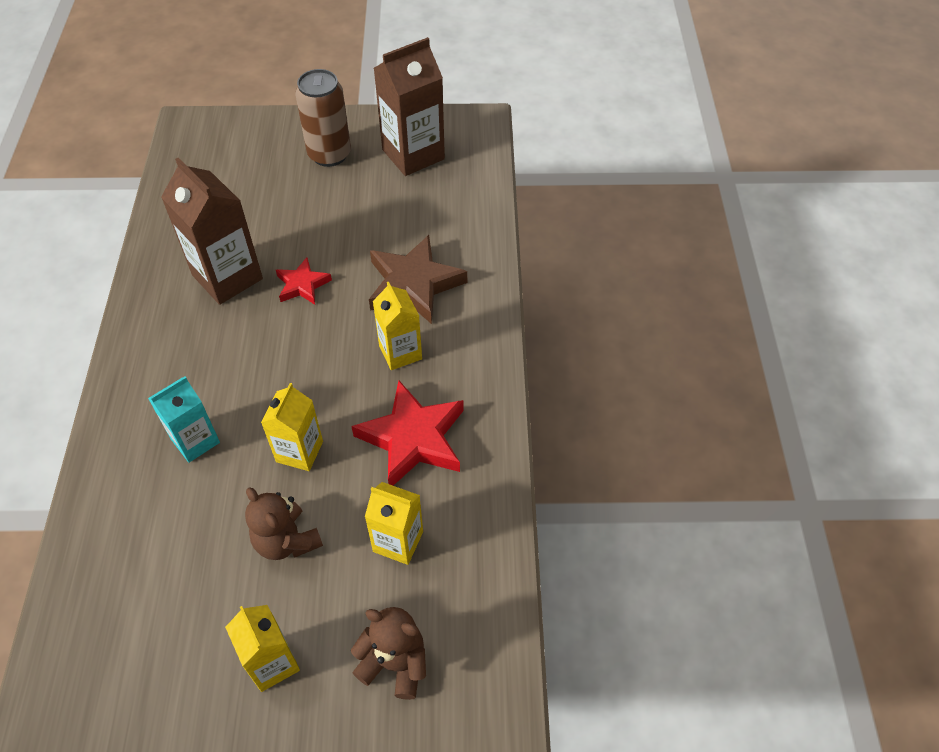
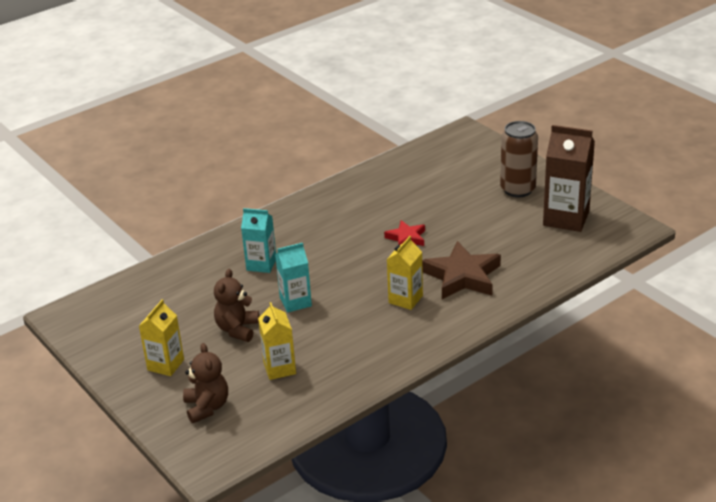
camera: 55 degrees right, 20 degrees down
(227, 277) = (377, 210): brown carton -> none
(299, 451) = (295, 302): yellow carton -> turquoise carton
(413, 438) = (352, 337): red star -> none

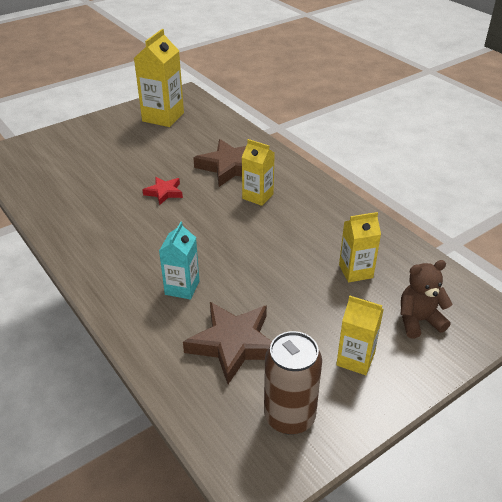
camera: 90 degrees left, 5 degrees up
(192, 297) = (234, 344): none -> brown star
(237, 329) = (295, 303): brown teddy bear -> none
(295, 302) = (253, 262): turquoise carton -> none
(517, 189) = (111, 134): brown can -> brown can (289, 416)
(566, 218) = (163, 117): brown carton -> yellow carton

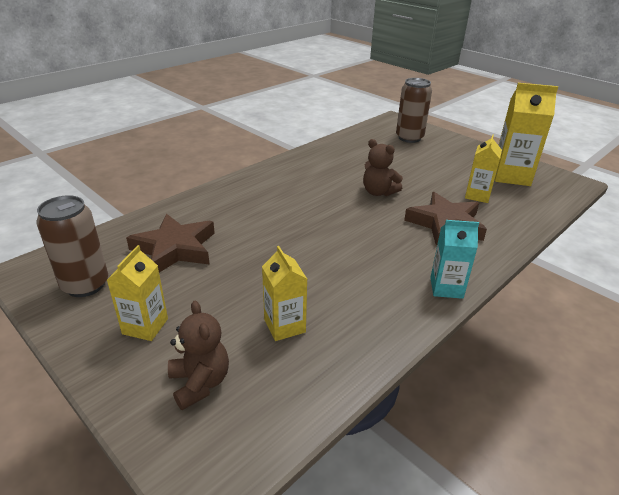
camera: 80 degrees right, 5 degrees down
(53, 152) = (409, 138): none -> brown can
(164, 192) = (378, 192): red star -> brown teddy bear
(182, 288) = (245, 216): turquoise carton -> turquoise carton (446, 288)
(257, 196) = (400, 246): yellow carton -> yellow carton (477, 195)

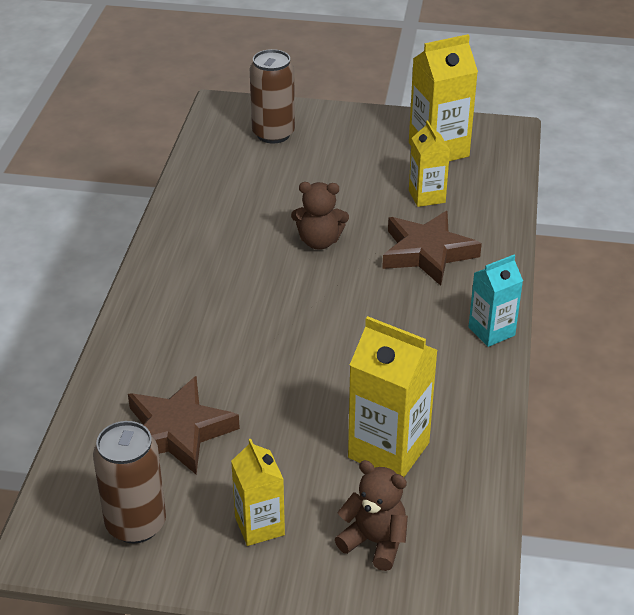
camera: 35 degrees left, 5 degrees up
(284, 326) = (388, 450): yellow carton -> yellow carton, size x1.62

